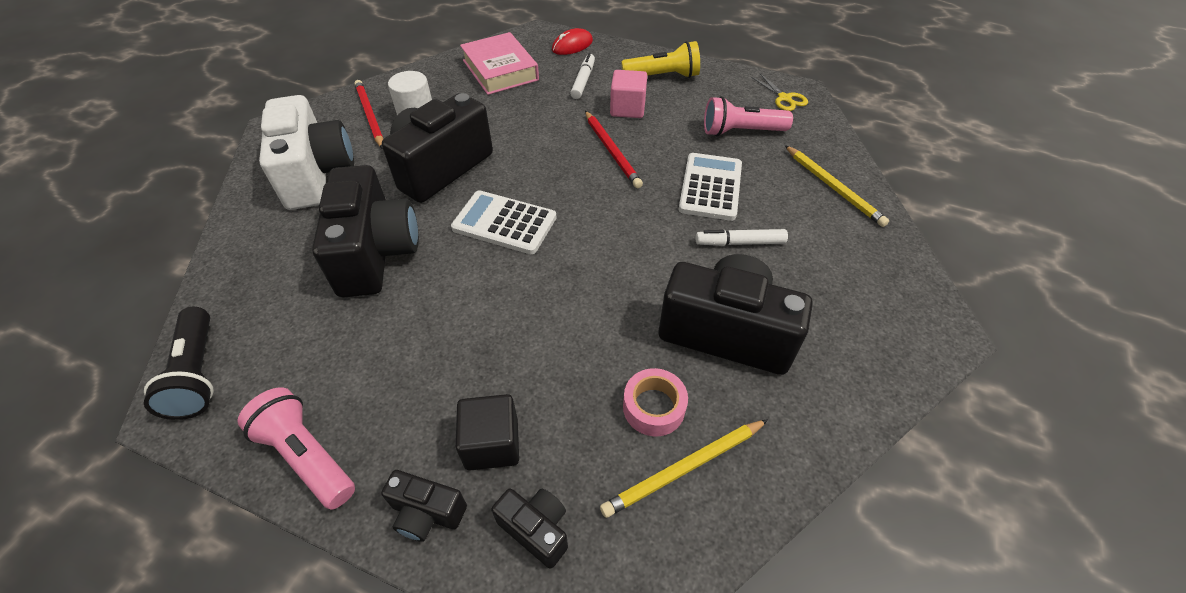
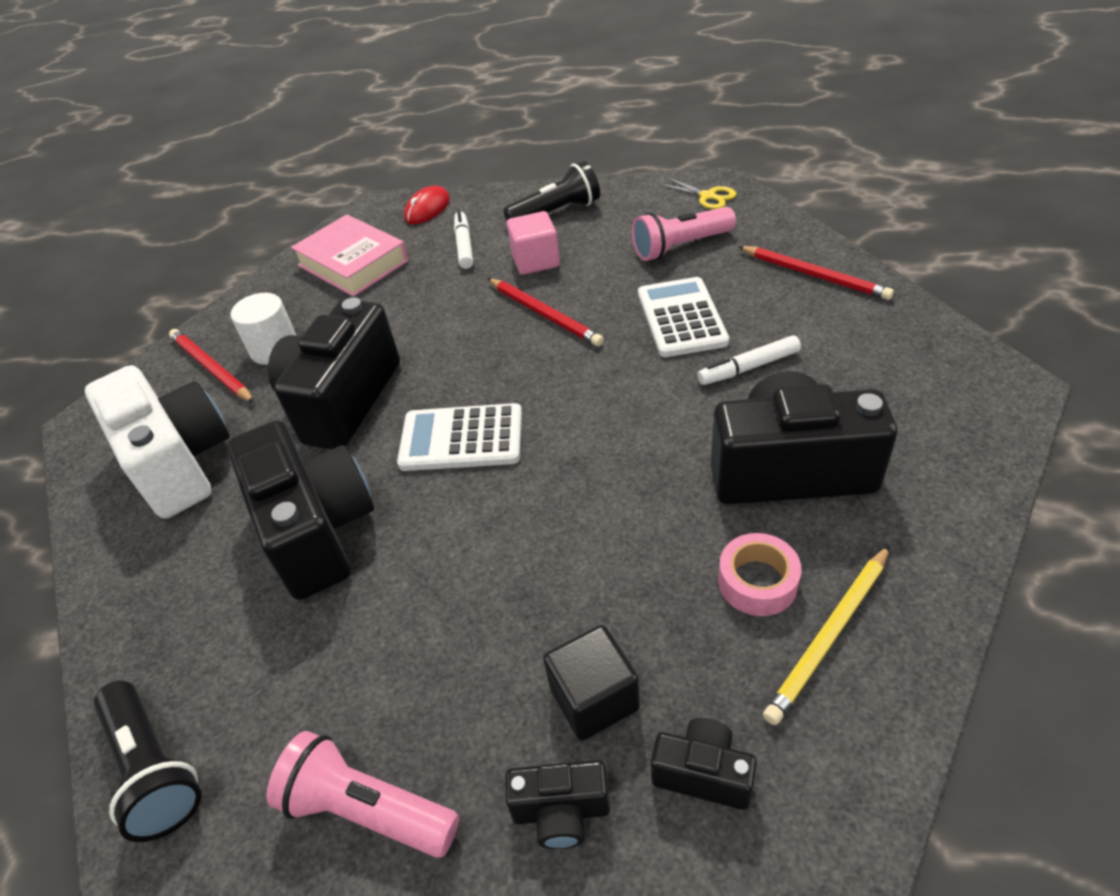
camera: 15 degrees left, 5 degrees down
(662, 76) = (556, 213): yellow flashlight -> black flashlight
(833, 187) = (814, 275): yellow pencil -> red pencil

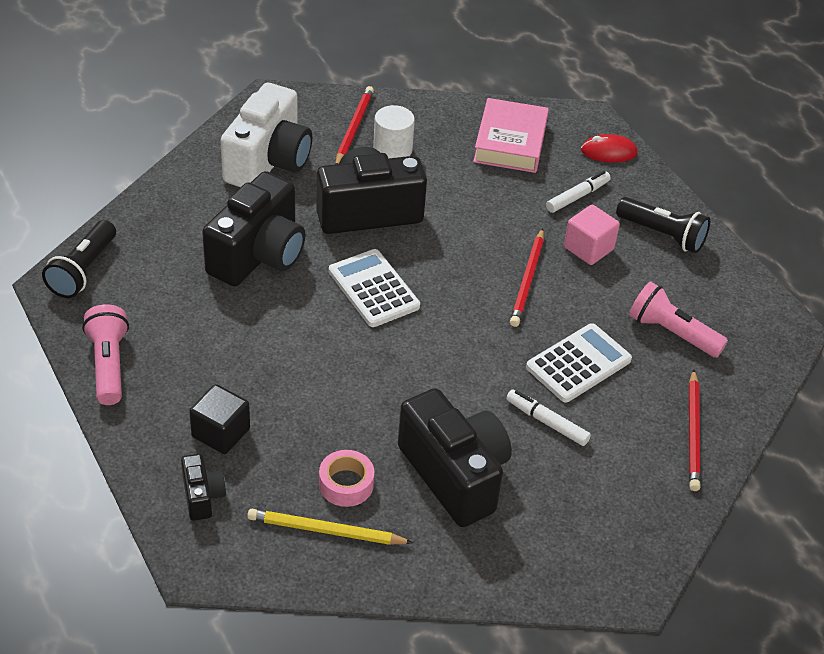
camera: 50 degrees right, 0 degrees up
(561, 811) = (149, 443): black camera -> none
(708, 196) = (761, 327): yellow scissors -> none

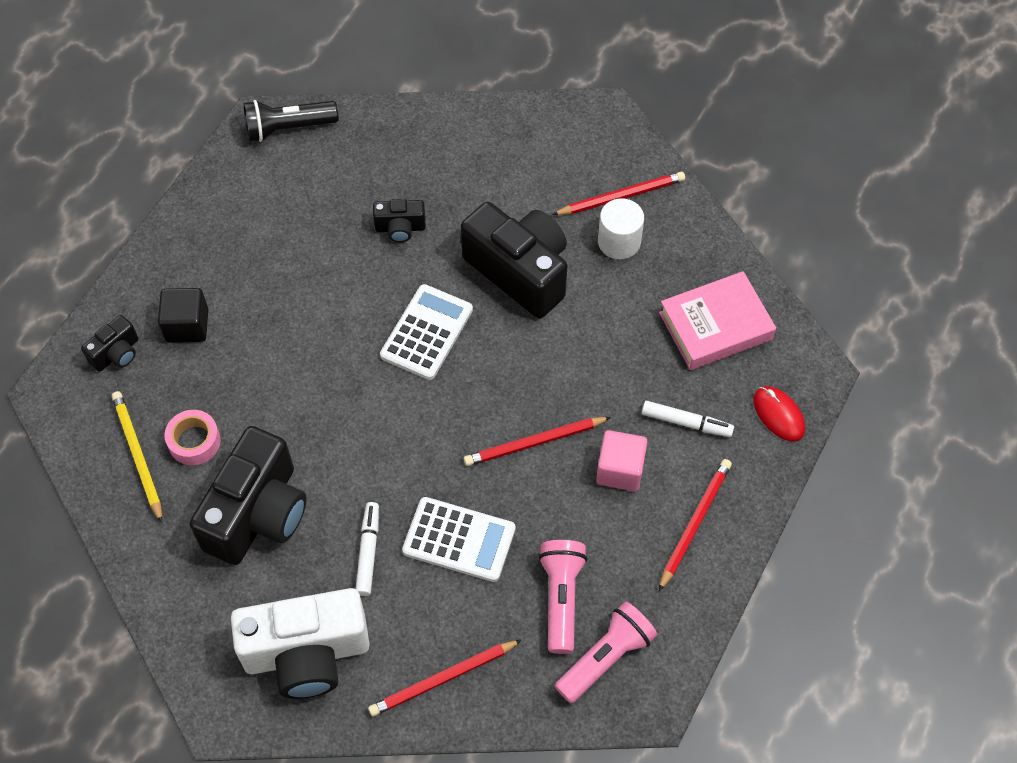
camera: 60 degrees right, 15 degrees up
(108, 365) = (203, 210): pink flashlight -> pink flashlight (605, 658)
(258, 255) = (400, 228): black camera -> black camera, size x0.47
(268, 161) = (520, 163): white camera -> white camera (307, 654)
(662, 235) = (694, 523): black flashlight -> red pencil

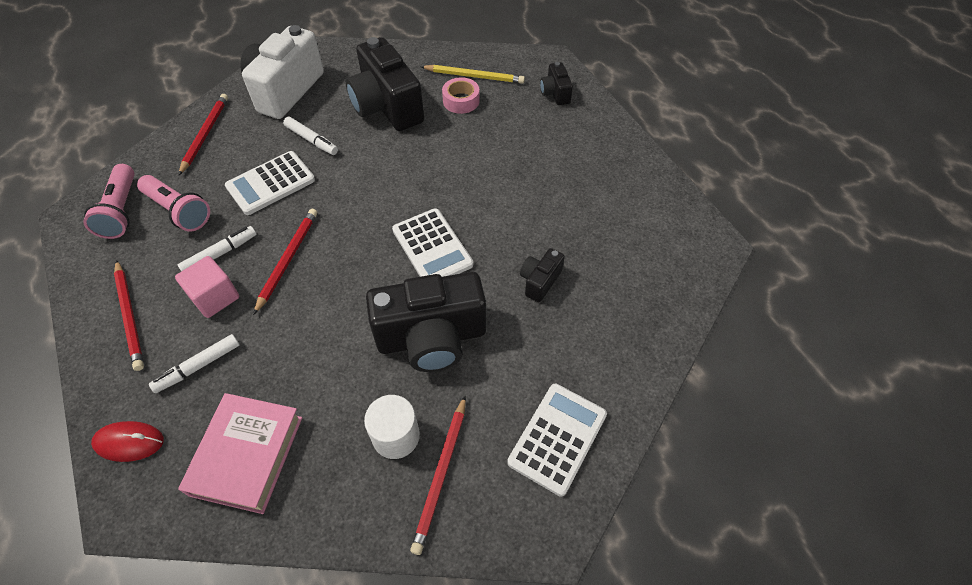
camera: 125 degrees right, 5 degrees down
(187, 325) = (549, 130): black cube -> none
(288, 128) = (697, 260): black flashlight -> none
(535, 143) = (557, 438): none -> white calculator
(575, 508) = (220, 254): none -> white marker

